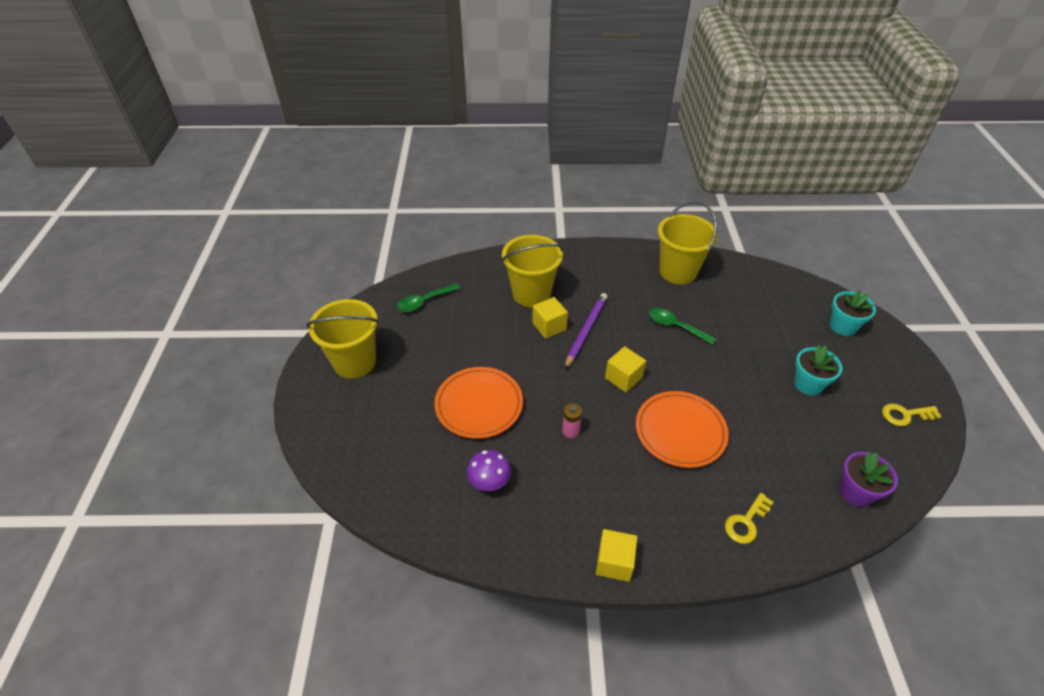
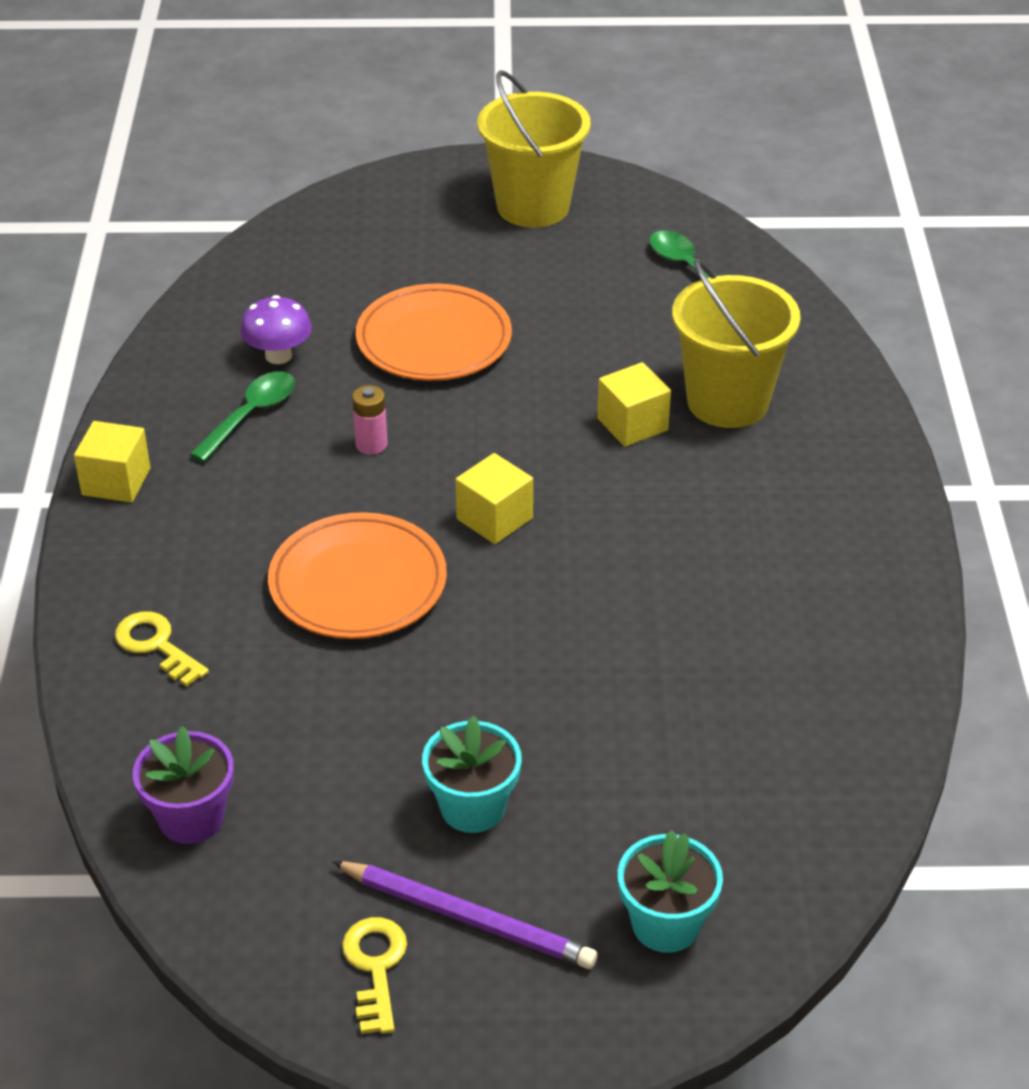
camera: 90 degrees right, 5 degrees down
(586, 331) = (622, 474): purple pencil -> purple pencil (467, 918)
(675, 326) = (644, 609): green spoon -> green spoon (251, 415)
(678, 271) = (836, 635): yellow bucket -> none

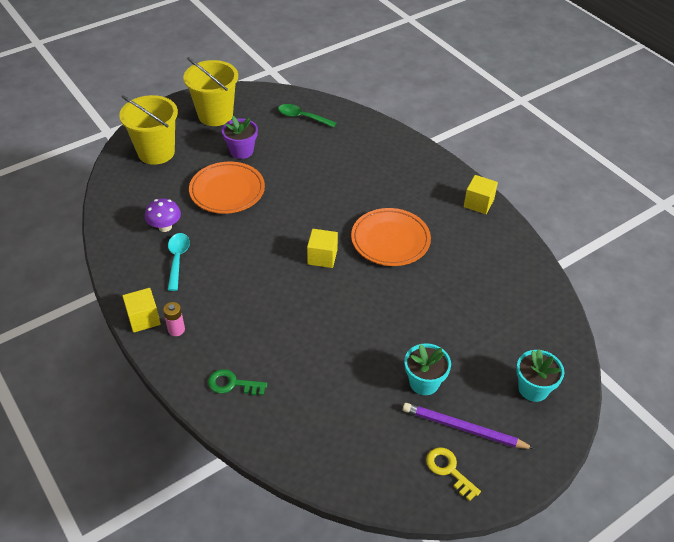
camera: 35 degrees left, 5 degrees up
(156, 645) = (232, 384): yellow key -> green key
(191, 818) = (319, 451): purple flower pot -> purple flower pot (241, 151)
(251, 415) = (177, 259): green spoon -> turquoise spoon
(358, 584) = (293, 312): orange plate -> orange plate (390, 240)
(371, 444) = (242, 248): pink battery -> pink battery (176, 329)
(467, 918) = (463, 429): purple pencil -> purple pencil turned 150 degrees counterclockwise
(632, 424) = (339, 192): yellow cube -> yellow cube (478, 203)
(727, 401) = (367, 167): yellow bucket -> yellow bucket (156, 152)

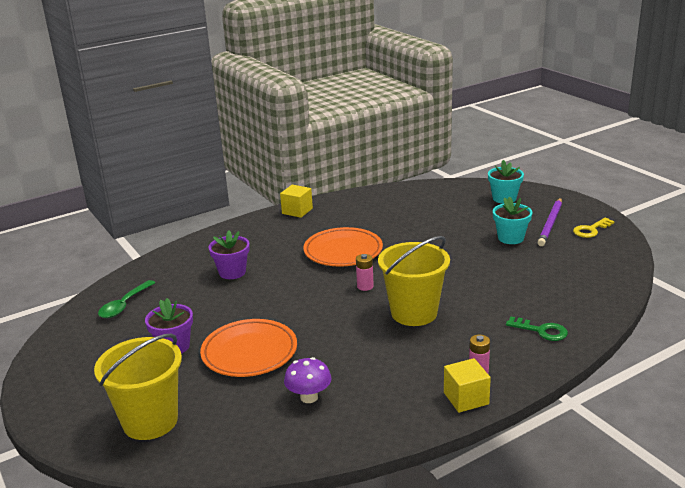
camera: 85 degrees left, 20 degrees down
(177, 259) = (367, 381): turquoise spoon -> none
(215, 115) = (86, 373): yellow bucket -> yellow bucket (414, 313)
(232, 384) = (541, 331): green key -> green key turned 75 degrees counterclockwise
(322, 257) = (365, 286): yellow cube -> pink battery
(352, 169) = (232, 272): none -> purple flower pot

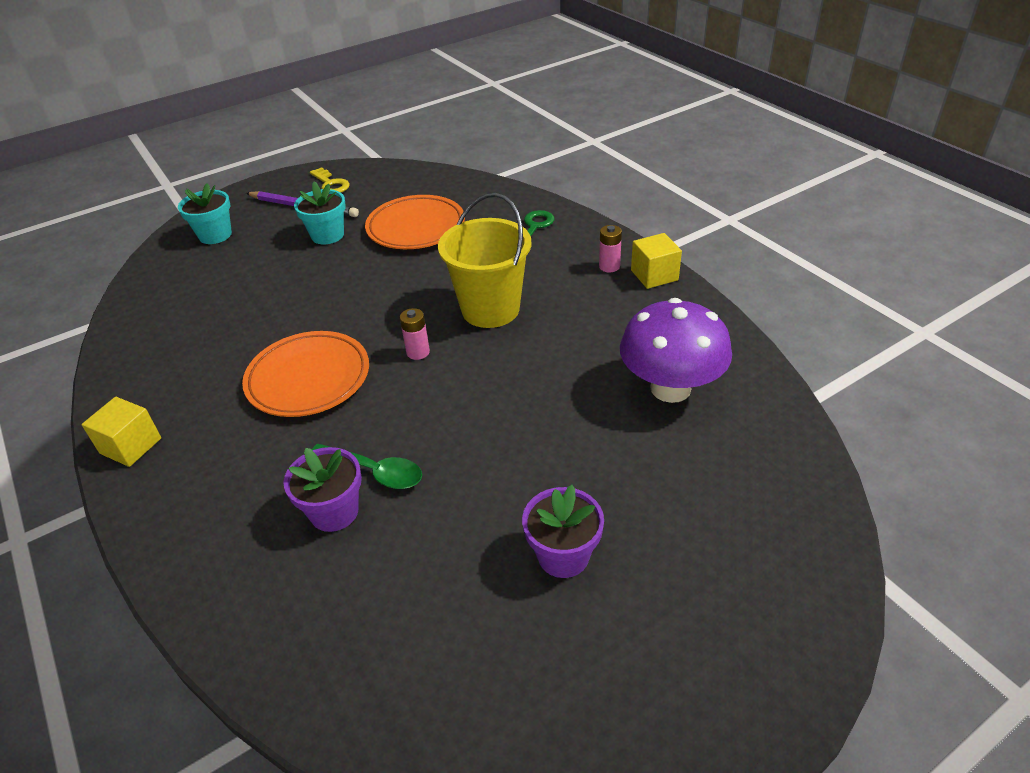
camera: 90 degrees left, 15 degrees up
(124, 305) = (420, 673): green spoon -> green spoon (375, 471)
(150, 421) = (751, 547): yellow bucket -> none
(249, 352) = (578, 457): orange plate -> orange plate (416, 228)
(309, 397) = (670, 388): purple mushroom -> purple mushroom, size x1.80

